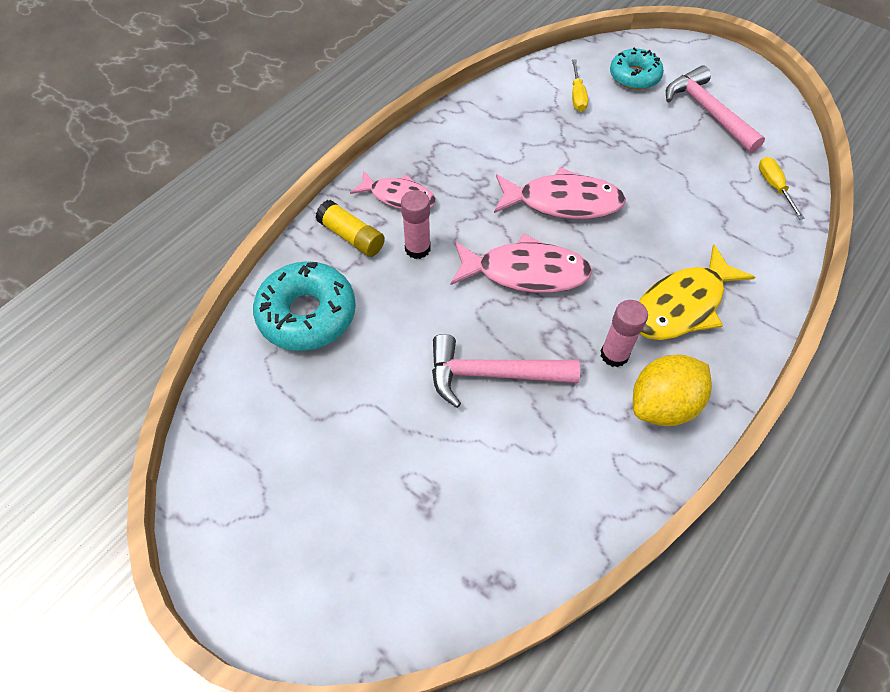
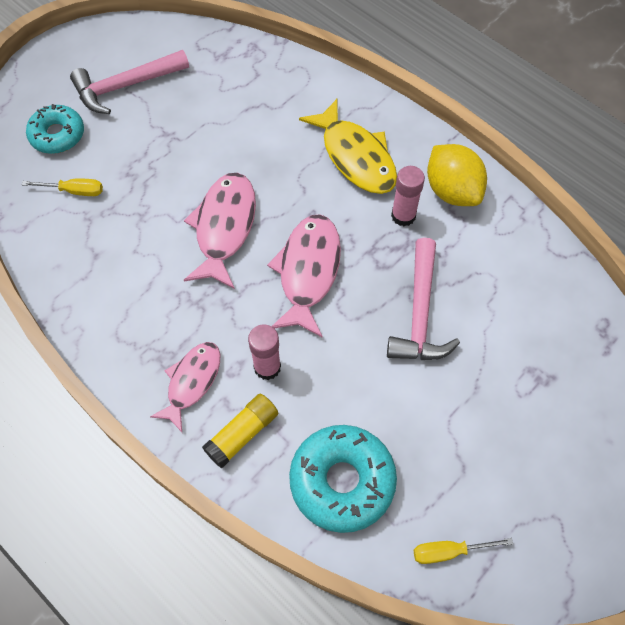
camera: 85 degrees left, 5 degrees up
(774, 187) = (232, 61): yellow screwdriver -> yellow screwdriver (449, 551)

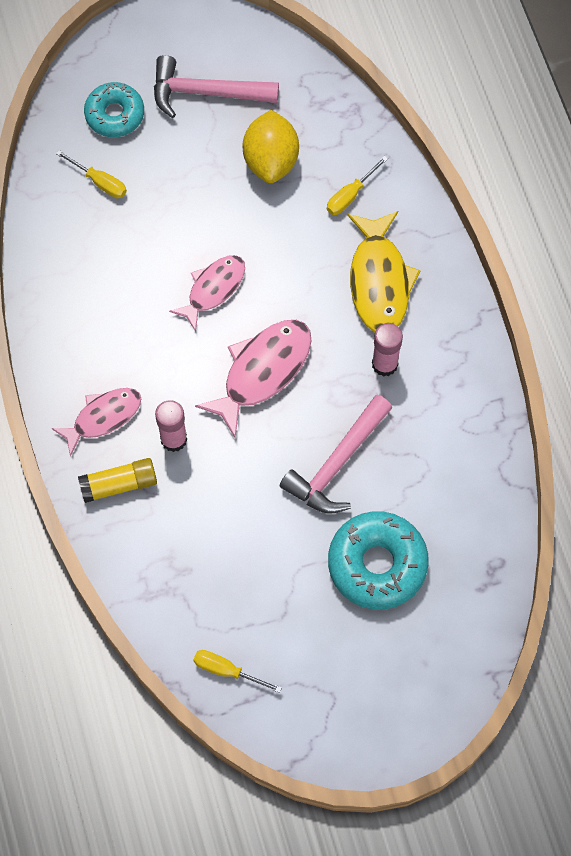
camera: 30 degrees right, 5 degrees up
(224, 227) = (213, 289): pink fish -> pink fish, size x0.67
(290, 106) = (350, 195): none -> yellow screwdriver
(342, 481) = (176, 568): turquoise donut -> turquoise donut (377, 564)
(452, 191) = (448, 363): yellow lemon -> yellow lemon (271, 160)

